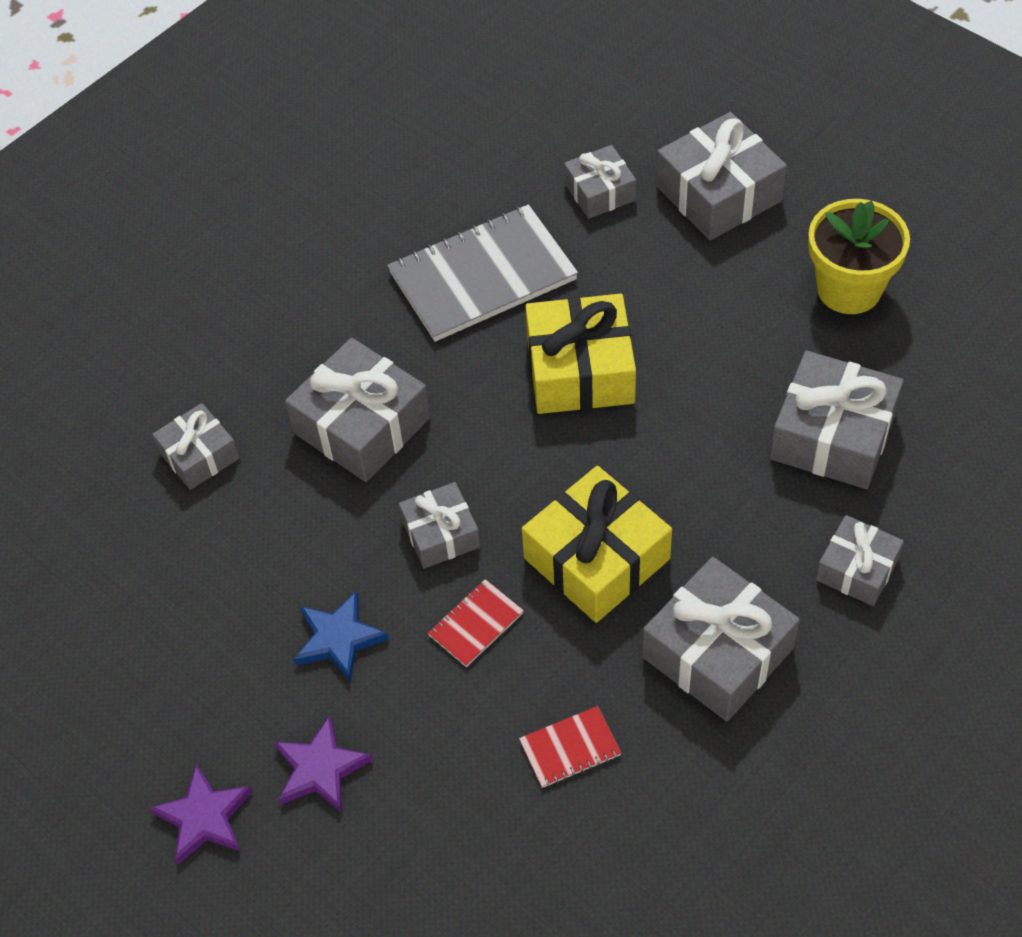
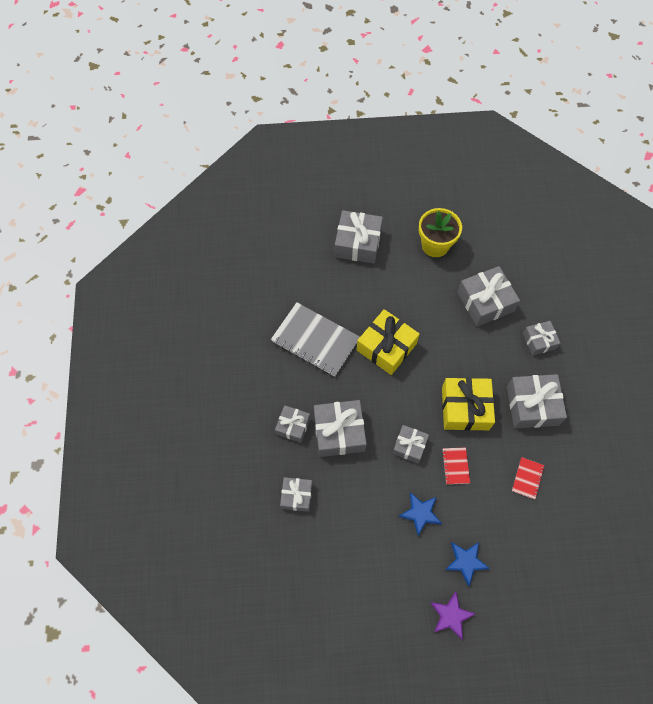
camera: 50 degrees left, 10 degrees up
(320, 768) = (466, 562): purple star -> blue star
(482, 276) = (315, 340): grey notebook -> grey notebook turned 75 degrees counterclockwise
(600, 192) = (318, 275): grey gift -> grey gift (293, 426)

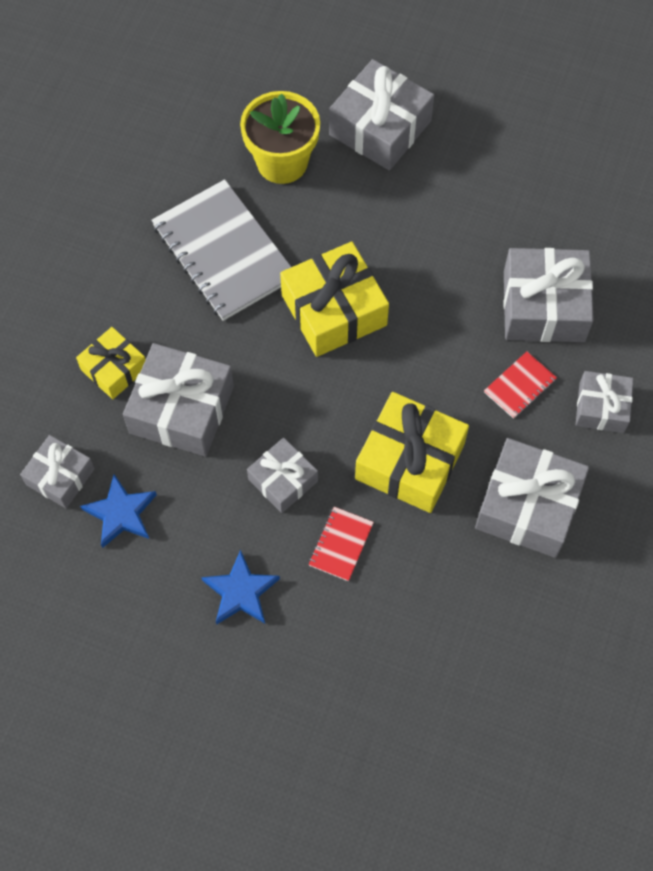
camera: 25 degrees right, 0 degrees up
(293, 426) = (114, 369): grey gift -> yellow gift
(435, 245) = (509, 181): yellow flower pot -> yellow flower pot (282, 162)
(451, 616) = (199, 770): purple star -> none
(466, 562) = (272, 700): blue star -> blue star (121, 513)
(527, 478) = (451, 618): red notebook -> red notebook (520, 386)

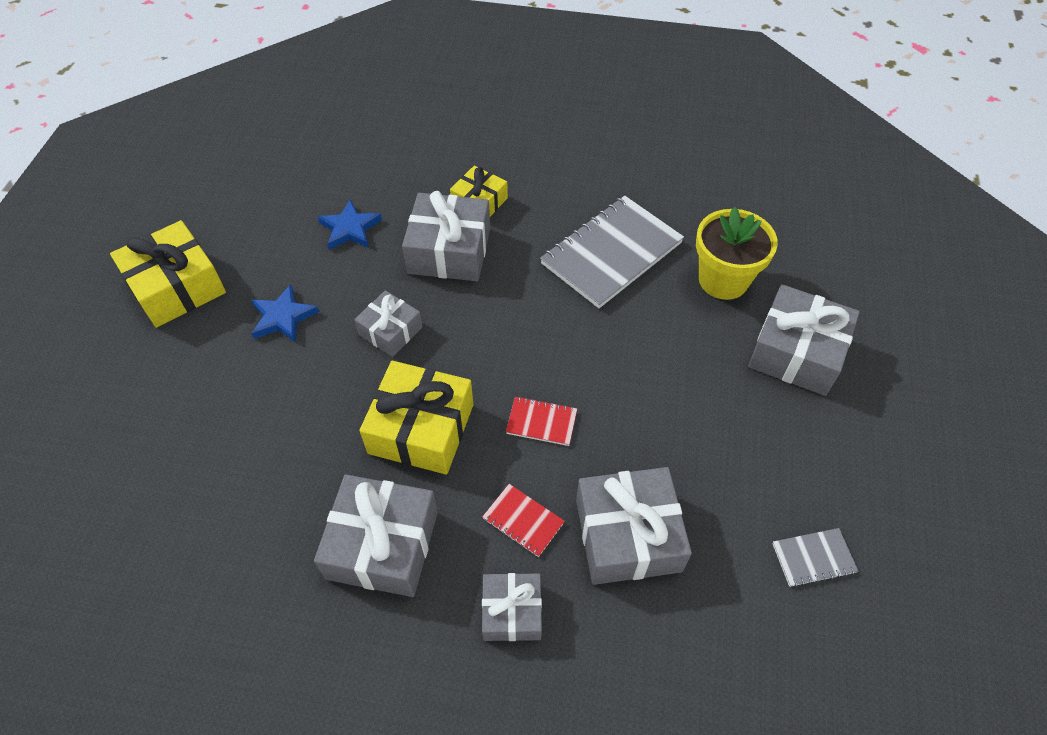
camera: 80 degrees right, 10 degrees down
(60, 476) = (378, 188): grey gift -> none
(334, 310) = (573, 343): yellow gift -> yellow gift (176, 287)
(341, 544) = (330, 384): red notebook -> red notebook (541, 422)
(580, 178) = (813, 558): none -> grey notebook

